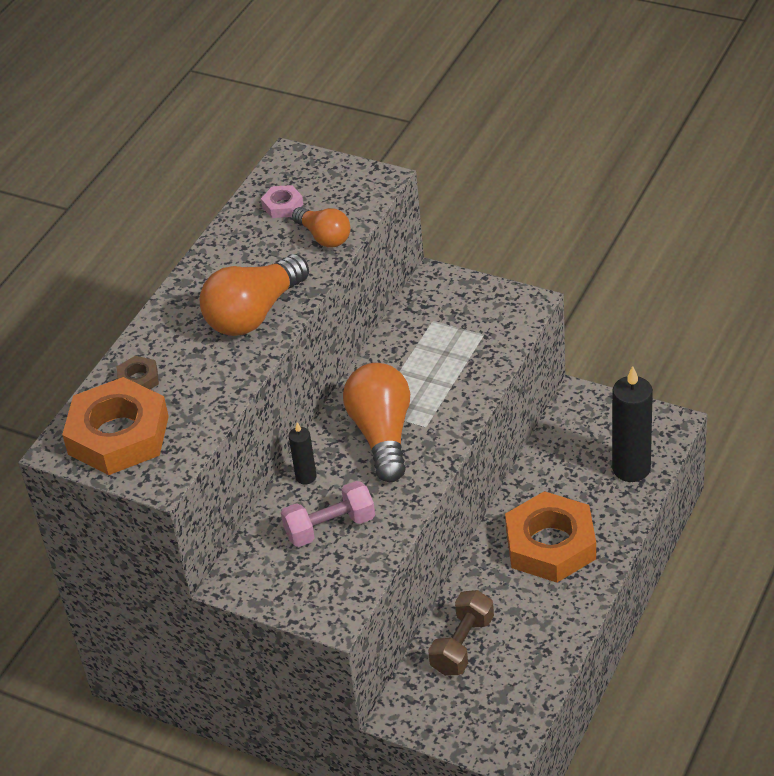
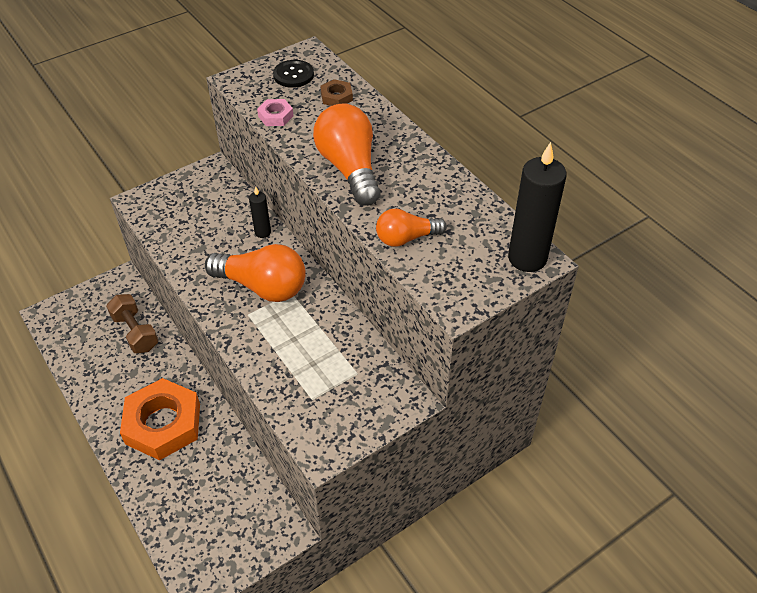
camera: 115 degrees right, 5 degrees up
(118, 435) = (293, 75): orange nut -> black button
(282, 205) = (470, 229): pink nut -> pink nut (275, 116)
(330, 527) = (208, 226): pink dumbbell -> none
(631, 468) = (181, 522): black candle -> black candle (527, 258)

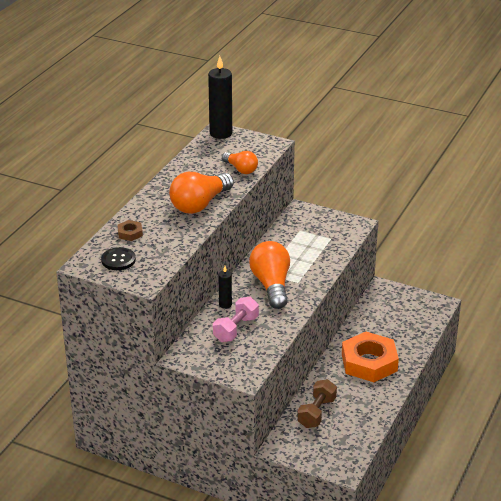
camera: 120 degrees left, 15 degrees down
(215, 224) = (236, 329): none -> pink dumbbell
(275, 116) = (172, 249): pink nut -> none

